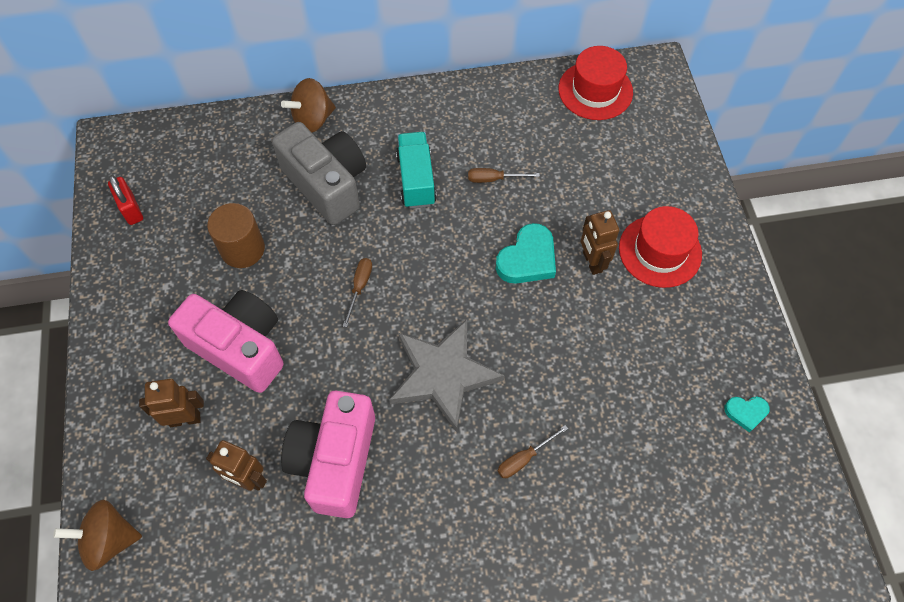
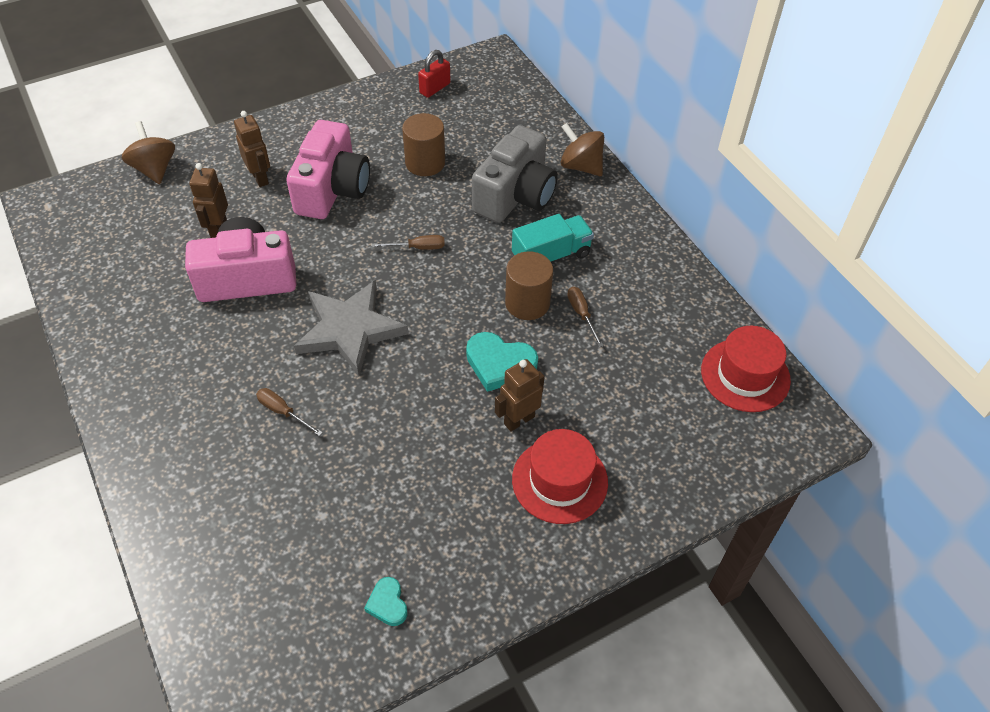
camera: 70 degrees right, 10 degrees down
(465, 216) = (527, 303): none -> brown cylinder

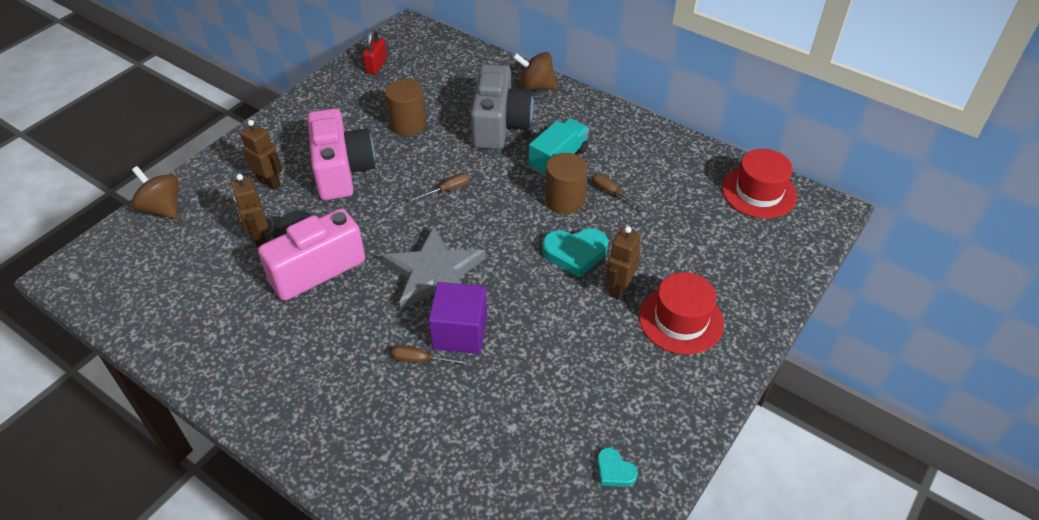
camera: 25 degrees left, 5 degrees down
(335, 399) = (460, 332): none -> purple cube

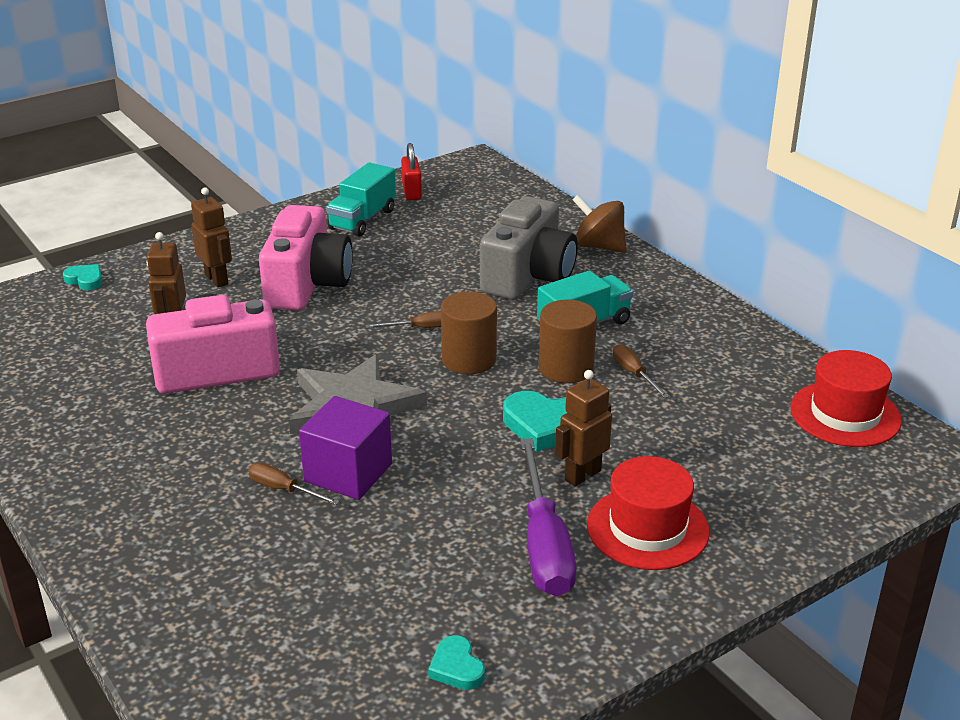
camera: 20 degrees right, 15 degrees down
(162, 208) = (85, 280): brown spinning top -> turquoise heart
(352, 100) = (362, 219): none -> turquoise truck
(376, 65) = (411, 192): red padlock -> red padlock turned 45 degrees counterclockwise
(408, 124) = (414, 254): brown cylinder -> brown cylinder (469, 359)
(621, 353) = (544, 544): none -> purple screwdriver

